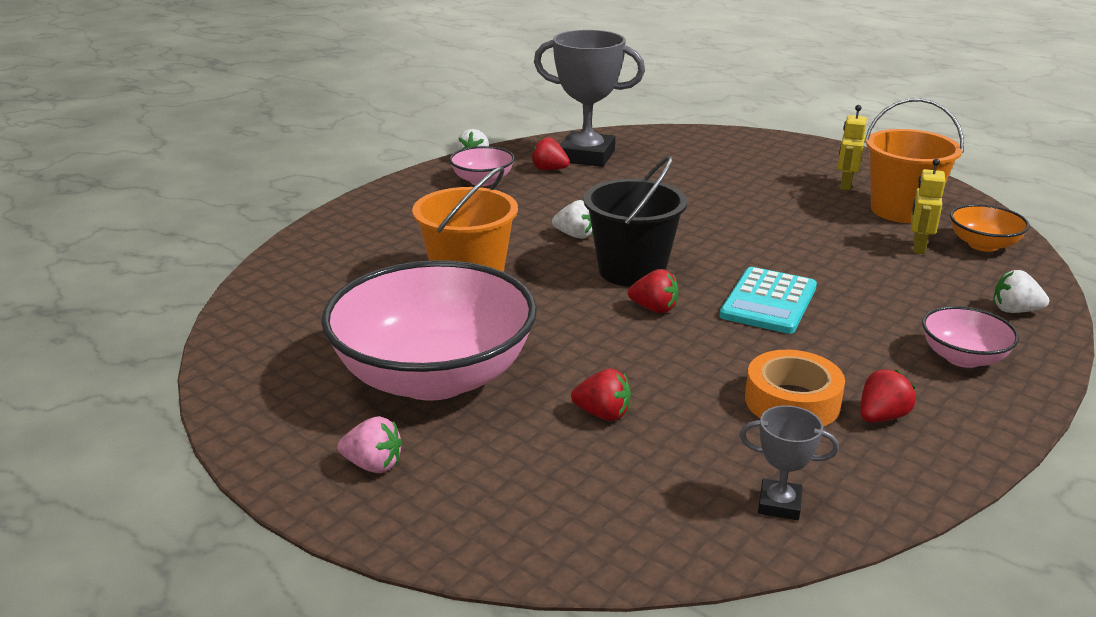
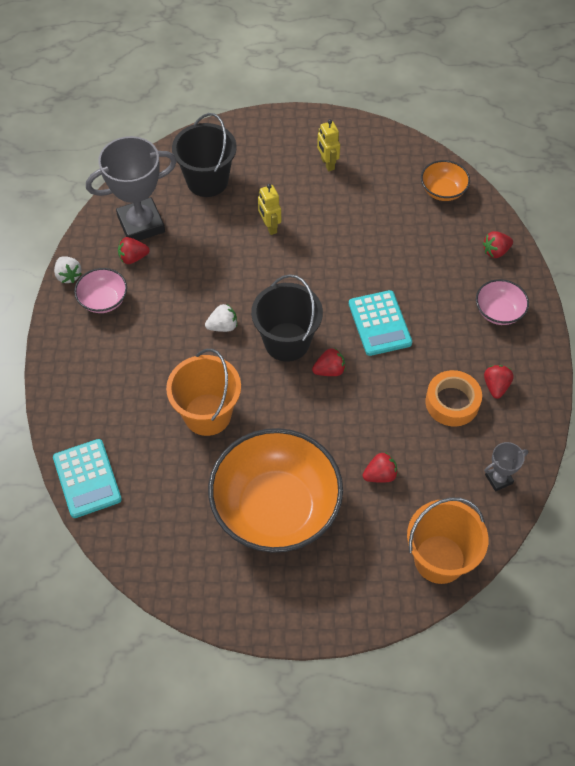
camera: 40 degrees left, 30 degrees up
(286, 268) = (87, 478): none -> turquoise calculator
(373, 465) = (314, 589): pink strawberry -> none
(434, 377) = (276, 508): pink bowl -> orange bowl
(691, 155) = (207, 181): none -> black bucket
(901, 210) = (378, 177): orange bucket -> orange bucket (439, 559)
(918, 247) = (413, 215): yellow robot -> yellow robot (269, 227)
(1014, 311) = (495, 251): white strawberry -> red strawberry

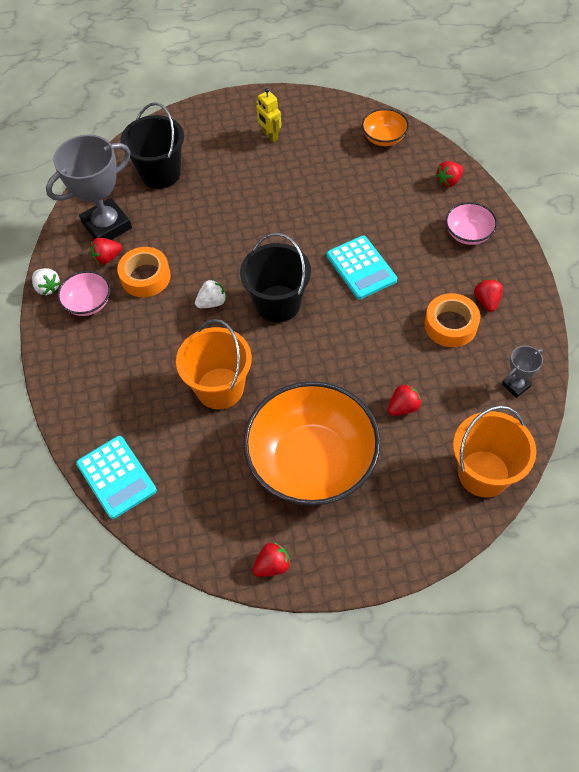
camera: 10 degrees left, 0 degrees up
(165, 285) = (145, 277): none -> orange tape
(269, 227) = (231, 202): yellow robot -> none
(329, 370) = (326, 321): red strawberry -> red strawberry (272, 565)

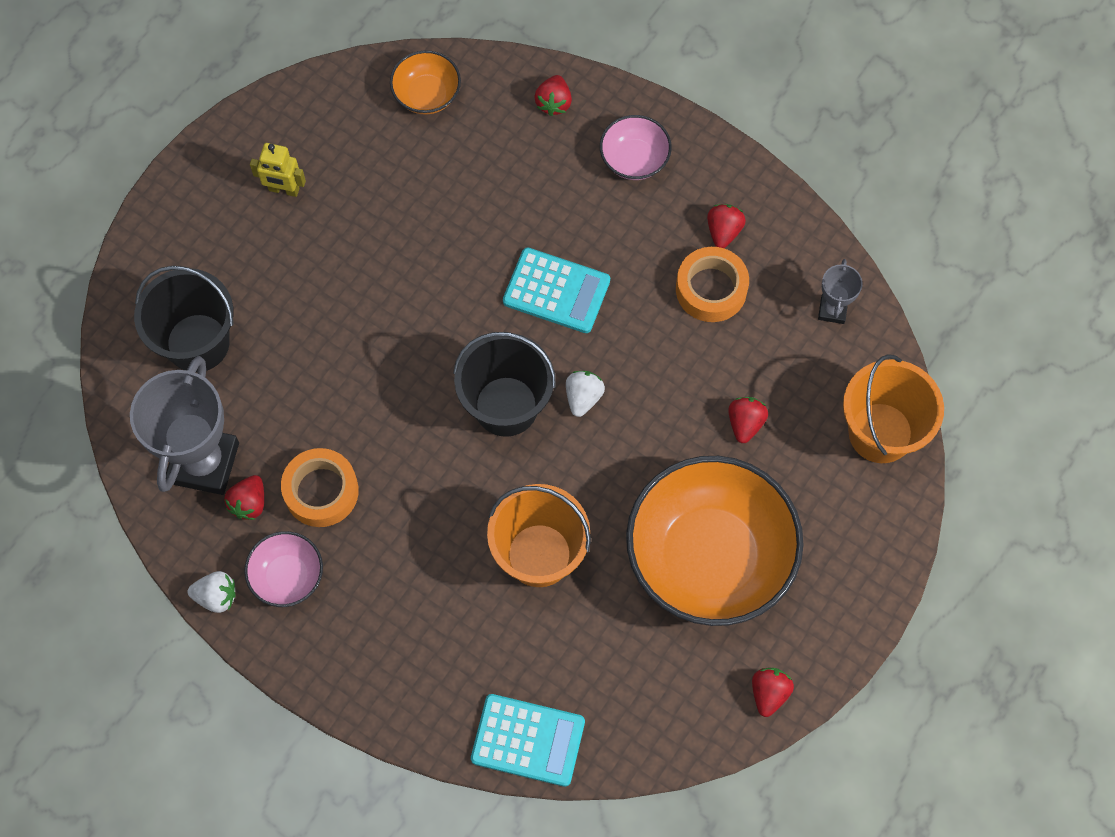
camera: 45 degrees left, 10 degrees up
(212, 302) = (431, 462): white strawberry -> white strawberry (583, 397)
(486, 301) = (723, 231): red strawberry -> red strawberry turned 60 degrees clockwise

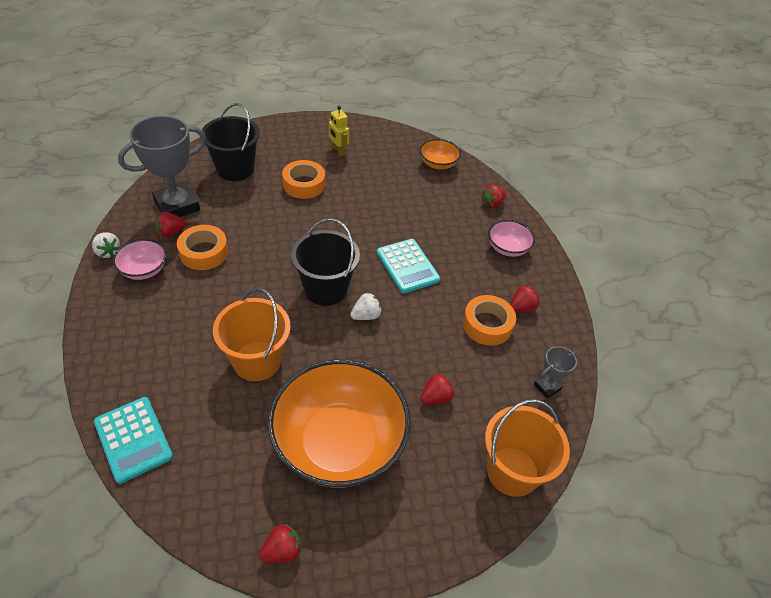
camera: 40 degrees right, 20 degrees down
(309, 285) = (304, 184): none -> orange tape

